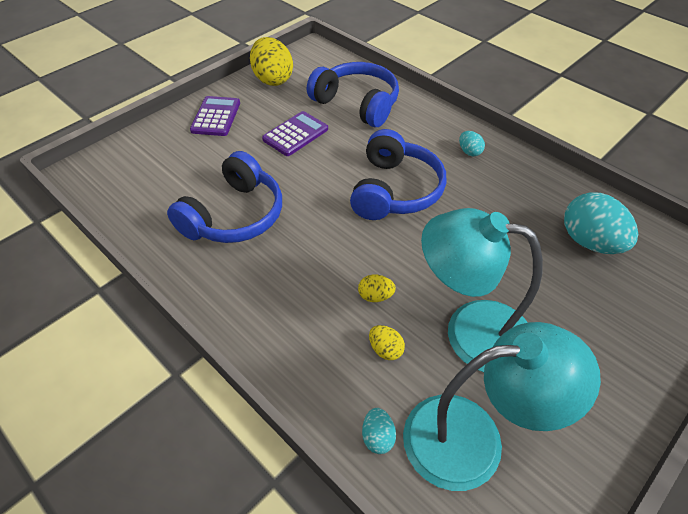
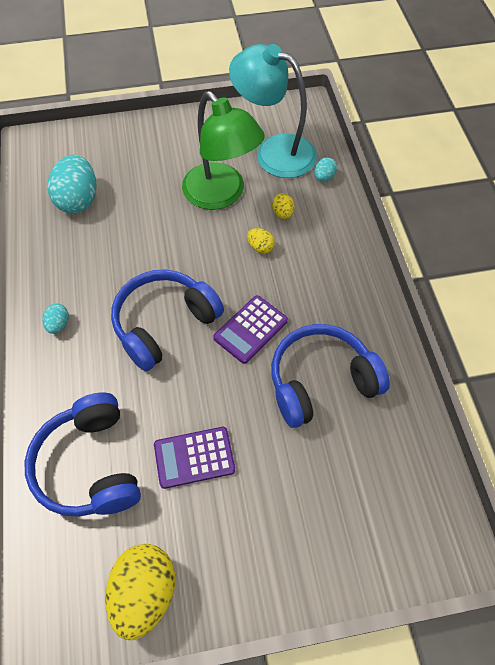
camera: 145 degrees left, 10 degrees up
(216, 117) = (262, 554): purple calculator -> purple calculator (250, 329)
(470, 331) = (221, 195): turquoise lamp -> green lamp

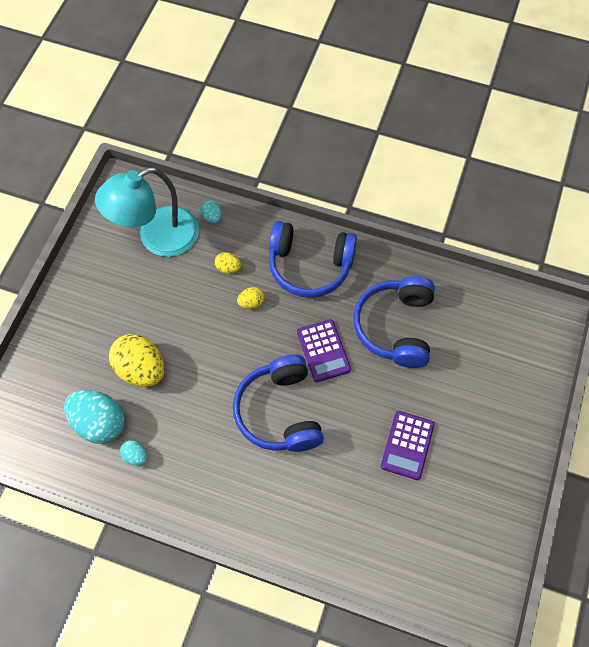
camera: 60 degrees left, 5 degrees up
(58, 324) = (229, 496): turquoise egg -> turquoise egg (136, 456)
(90, 465) = (373, 524): blue headphones -> blue headphones (309, 266)
(145, 593) = (489, 527): yellow egg -> yellow egg (141, 369)
(221, 195) = (177, 303): green lamp -> none

